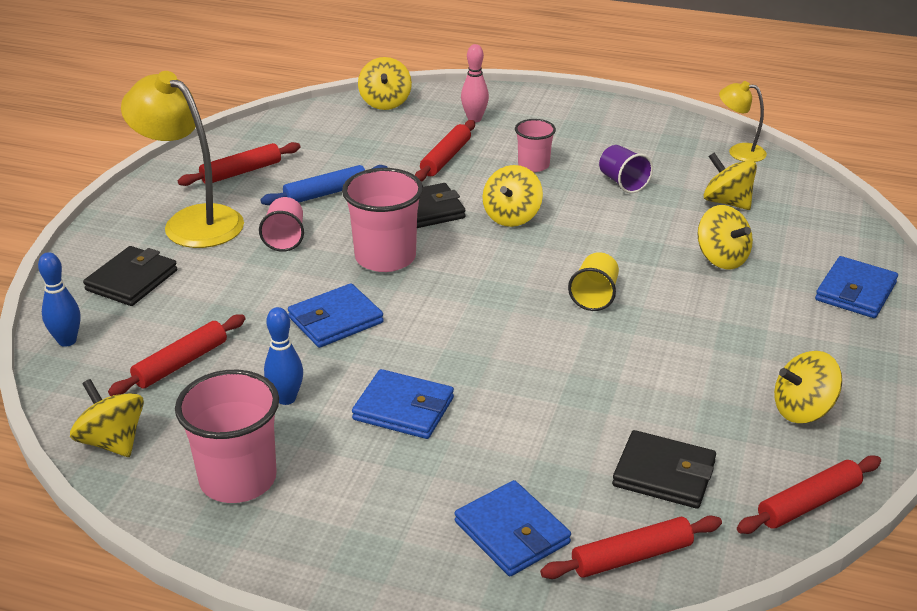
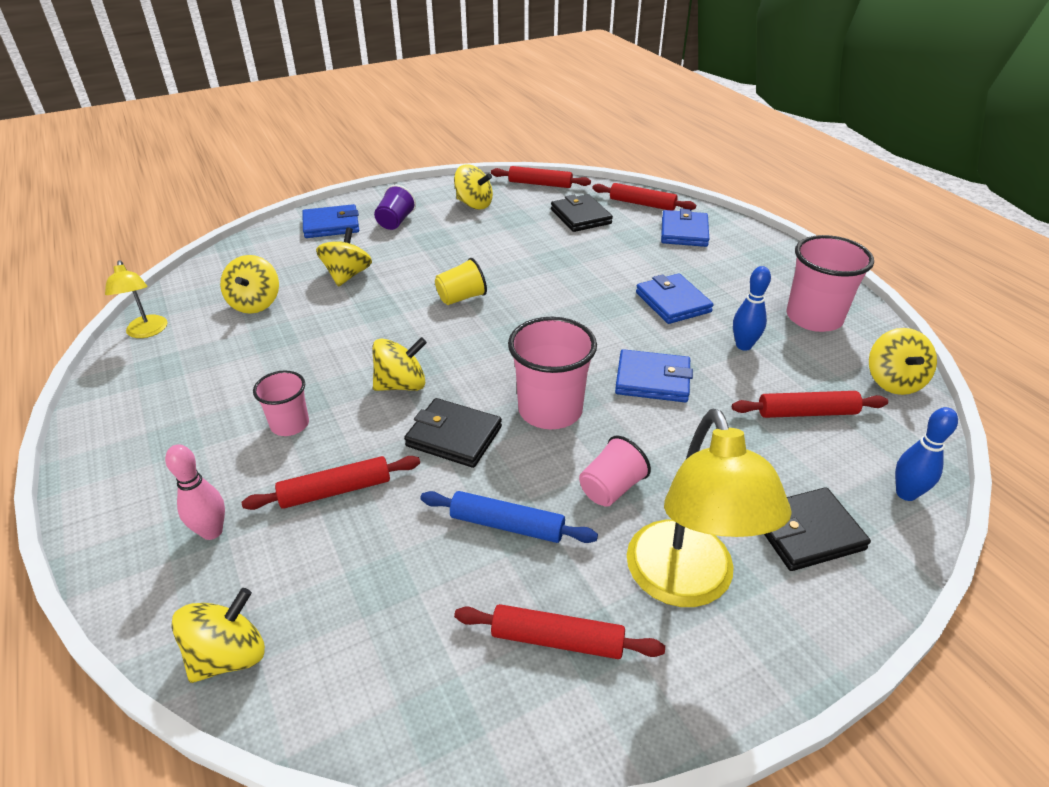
camera: 135 degrees left, 5 degrees up
(623, 183) = (272, 361): purple cup -> purple cup (395, 222)

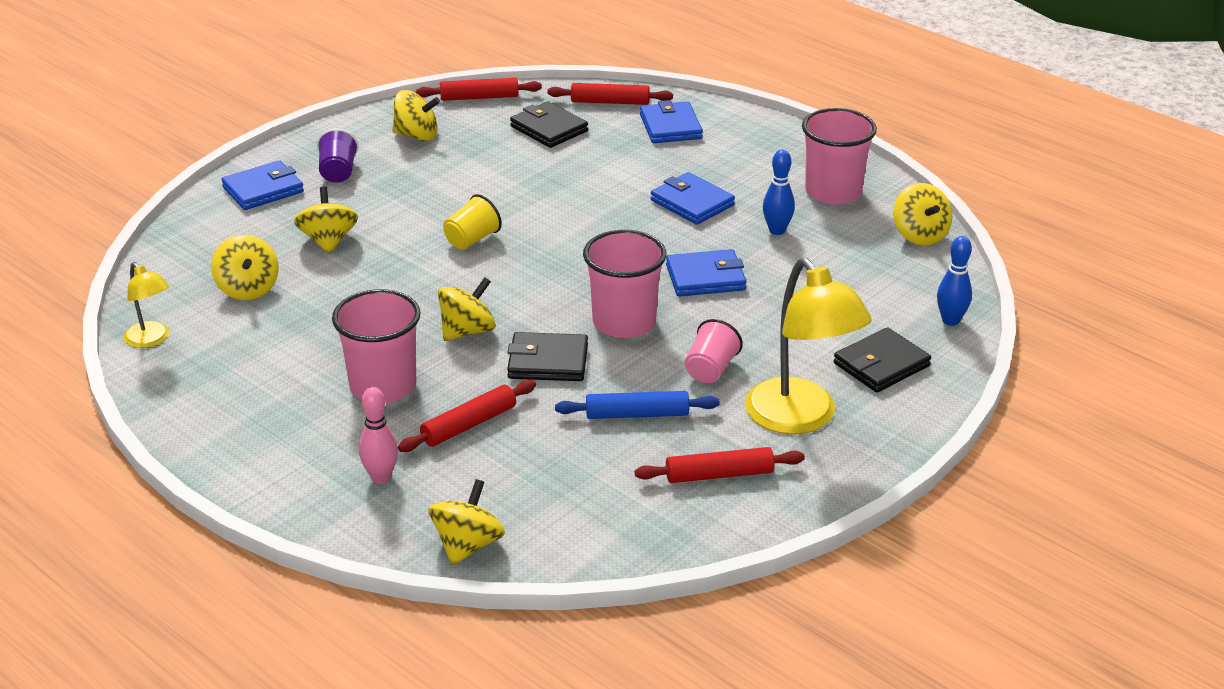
camera: 20 degrees left, 5 degrees down
(290, 424) = (383, 386): pink cup -> pink cup, size x1.73
(807, 413) = (853, 277): red rolling pin -> none

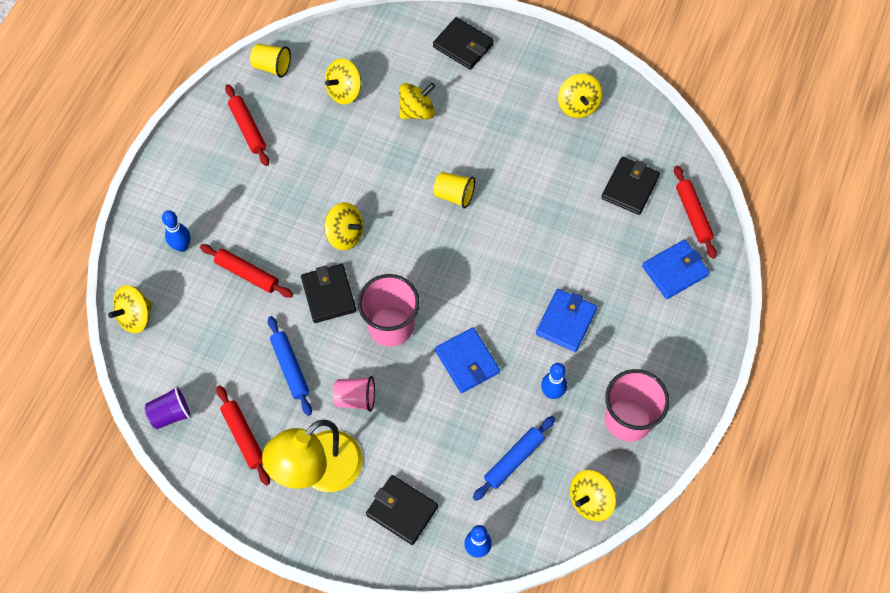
camera: 70 degrees right, 30 degrees up
(151, 340) = (272, 67): yellow lamp -> yellow cup
(263, 190) = (463, 45): blue wallet -> black wallet
(338, 172) = (505, 79): purple cup -> purple cup (171, 413)
(381, 477) = (182, 246): pink bowling pin -> blue bowling pin
(383, 386) = (269, 210): pink cup -> none
(468, 545) = (135, 316): yellow spinning top -> yellow spinning top turned 135 degrees clockwise
(479, 97) = (654, 123): red rolling pin -> red rolling pin (247, 128)
(849, 273) = (514, 460): none -> blue rolling pin

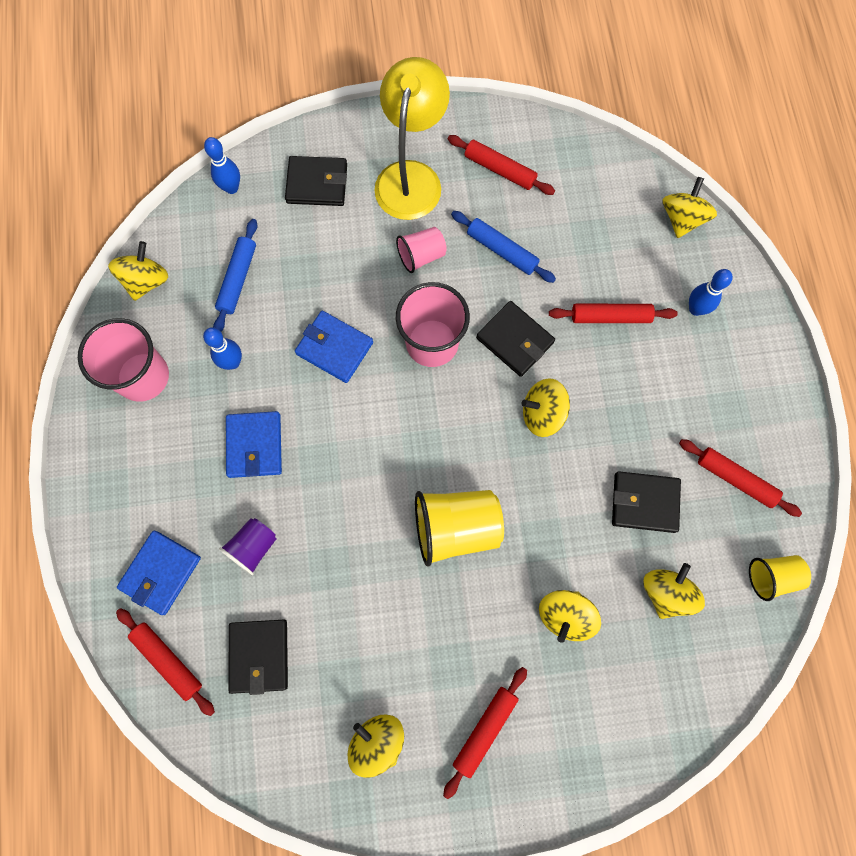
camera: 150 degrees right, 10 degrees up
(171, 413) = (579, 155): purple cup -> purple cup (253, 547)
(454, 195) = (455, 527): yellow cup -> yellow cup, size x1.73
(463, 45) = (569, 749): black wallet -> black wallet (644, 503)
(508, 79) = (484, 730): none -> red rolling pin

